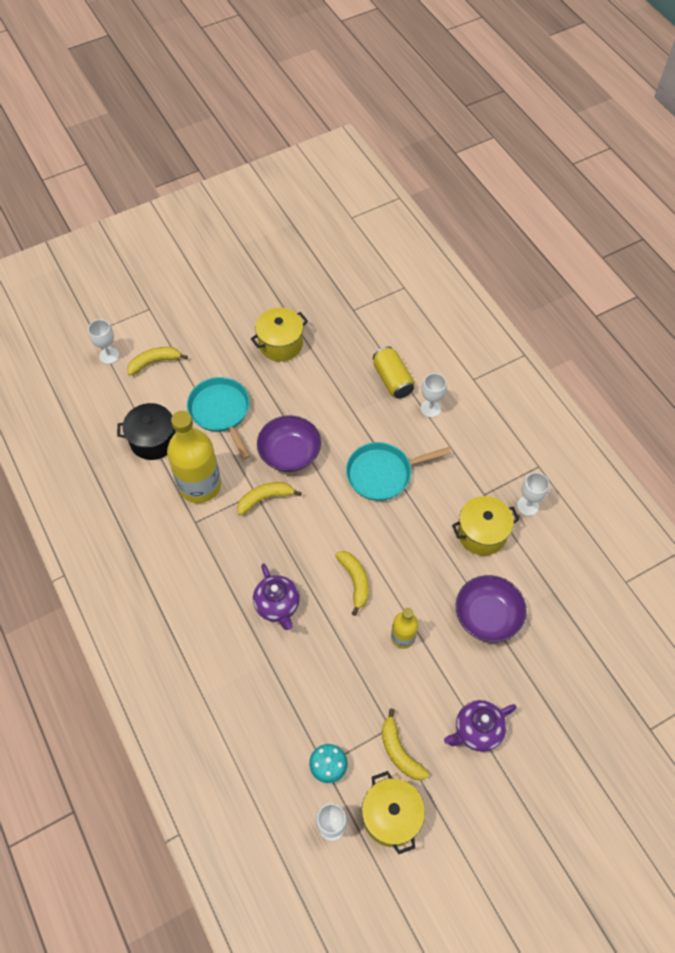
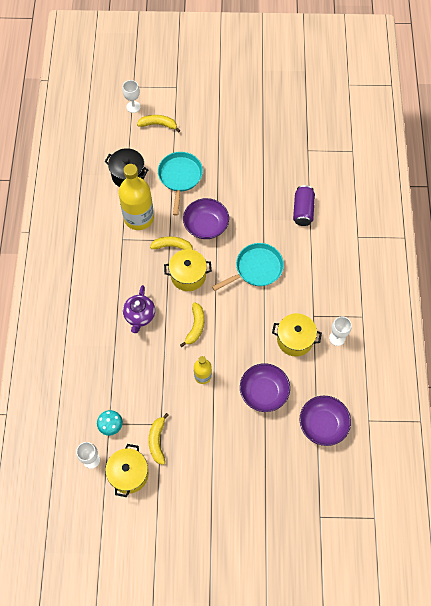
camera: 30 degrees right, 5 degrees up
(280, 344) = (245, 151): yellow pot -> yellow pot (188, 276)
(382, 474) = (256, 268): turquoise pan -> turquoise pan turned 135 degrees clockwise
(392, 380) = (303, 210): yellow can -> purple can
(430, 408) = (315, 242): white goblet -> none
(477, 731) = (211, 456): purple teapot -> none
(579, 616) = (323, 424): none -> purple bowl

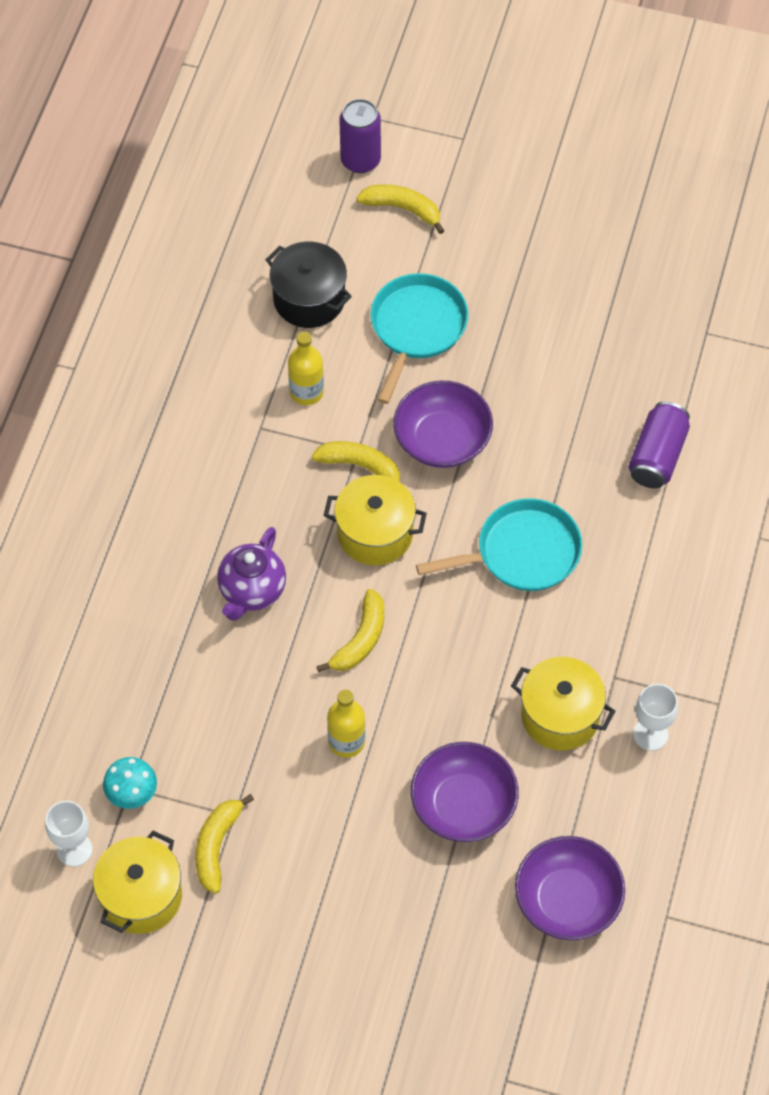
camera: 15 degrees right, 5 degrees down
(133, 107) = (360, 160): white goblet -> purple can
(139, 218) = (306, 392): yellow bottle -> yellow bottle, size x0.52

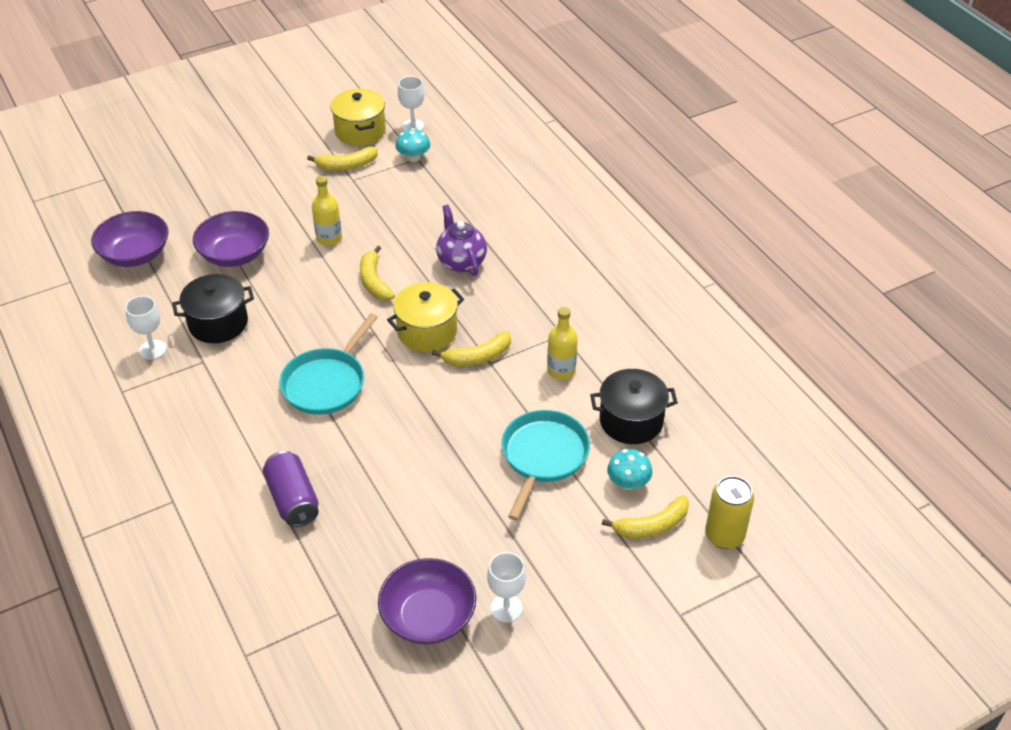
camera: 135 degrees right, 15 degrees down
(216, 846) = (346, 166): yellow banana -> yellow banana turned 105 degrees clockwise
(360, 160) = (724, 536): purple can -> yellow can
(377, 253) = (628, 482): none -> turquoise mushroom
(416, 328) = (543, 456): turquoise pan -> turquoise pan turned 135 degrees counterclockwise
(442, 440) = (446, 406): purple bowl -> purple bowl (428, 617)
(560, 716) = (218, 323): yellow pot -> black pot
(579, 238) = (506, 608): none -> white goblet

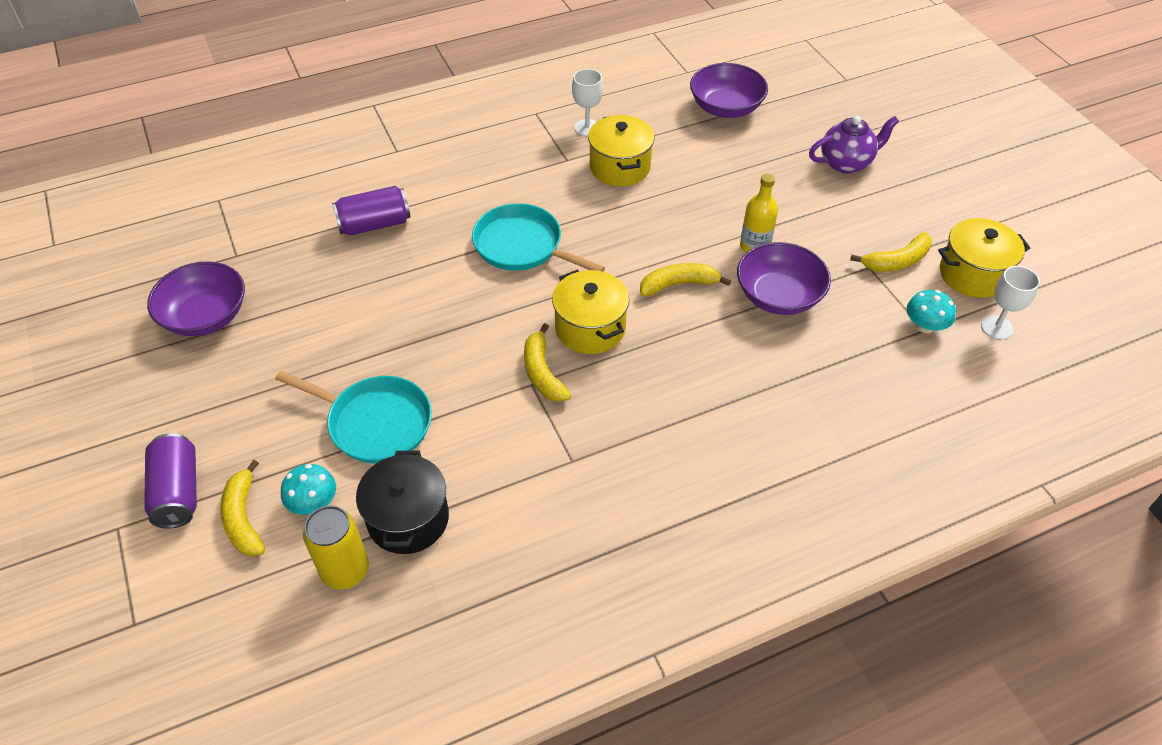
camera: 95 degrees right, 5 degrees up
(218, 323) = (620, 167): black pot -> yellow pot
(234, 254) = (726, 174): purple bowl -> purple bowl (778, 296)
(346, 166) = (896, 261): yellow banana -> yellow banana turned 105 degrees counterclockwise
(461, 262) = (712, 366): purple teapot -> purple teapot (846, 163)
(506, 608) = (190, 375): white goblet -> none
(561, 370) = (507, 453): yellow bottle -> none
(636, 580) = (178, 492): none -> purple can
(724, 536) = (202, 595): yellow can -> yellow can (345, 570)

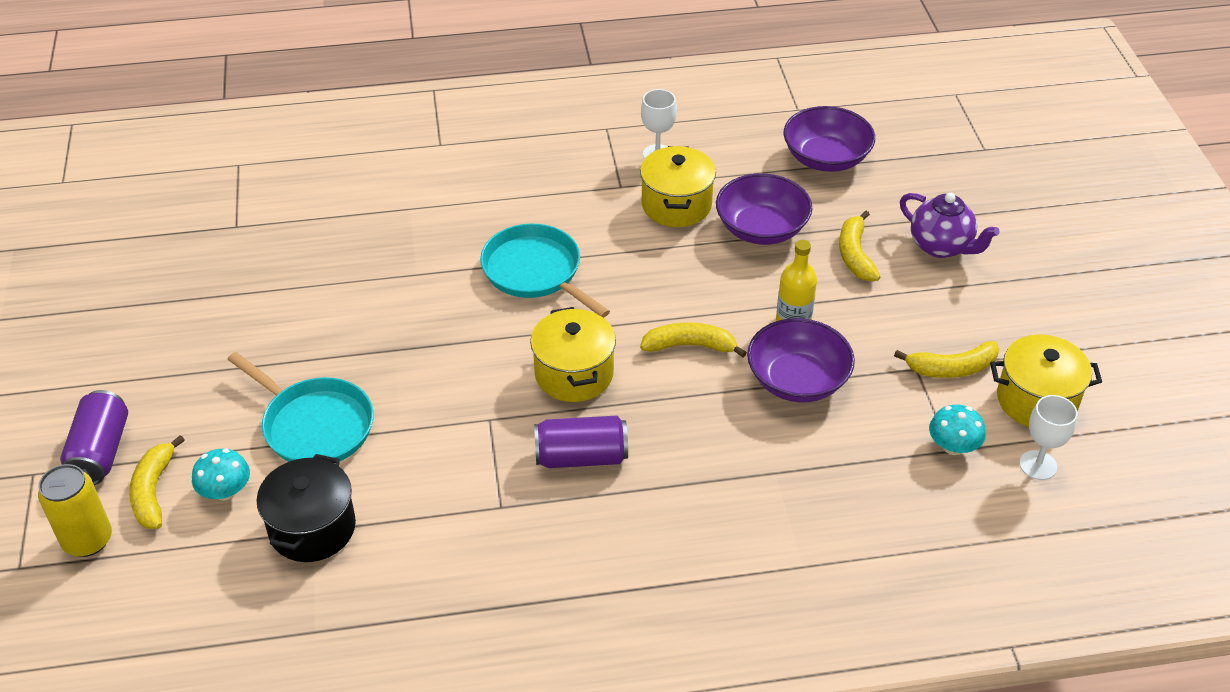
camera: 15 degrees right, 5 degrees down
(205, 316) = (185, 283): purple bowl -> purple bowl (761, 228)
(345, 570) = (233, 564): yellow can -> yellow can (88, 540)
(374, 224) = (388, 220): purple can -> purple can (581, 457)
(542, 372) = (505, 410): yellow banana -> yellow banana (855, 255)
(846, 163) = (941, 246): purple teapot -> purple teapot turned 45 degrees clockwise

